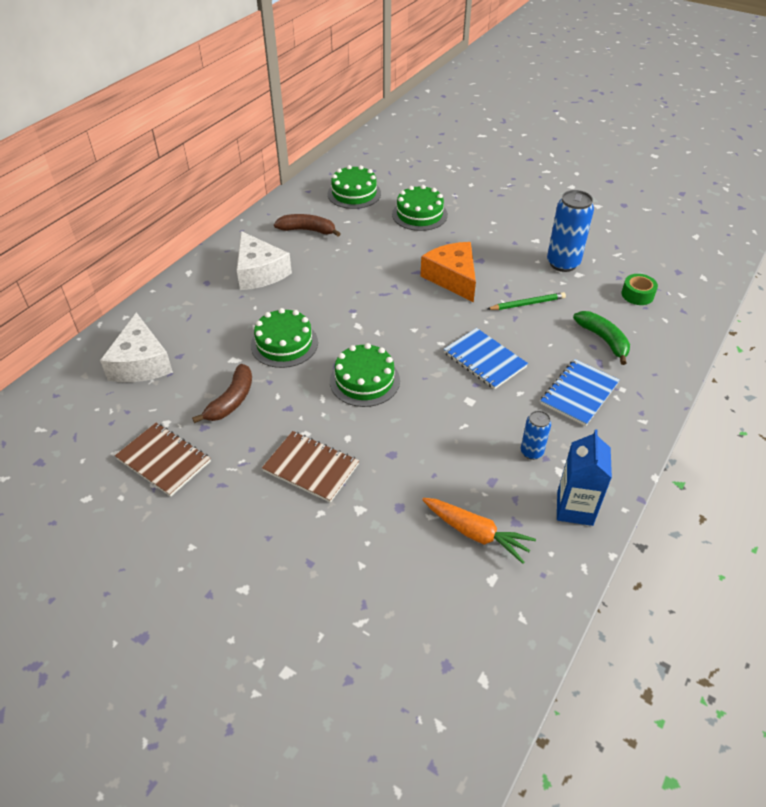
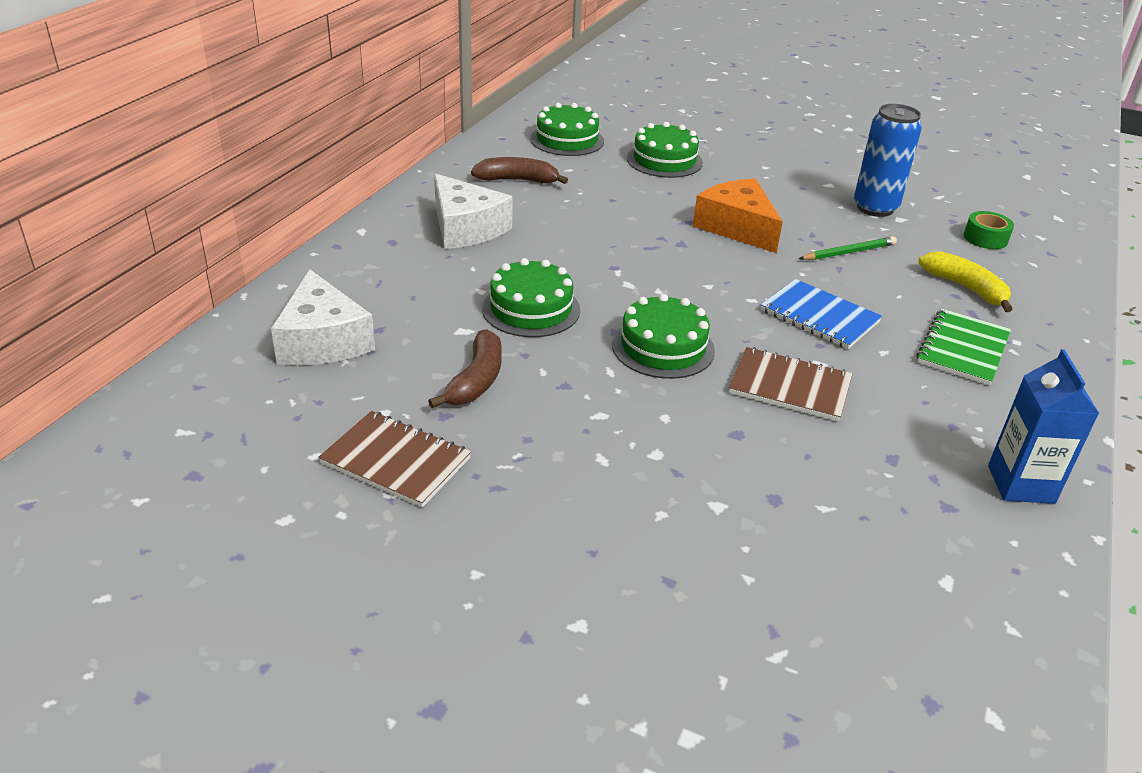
camera: 10 degrees left, 10 degrees down
(311, 468) = (625, 457): brown notebook -> brown notebook (789, 387)
(475, 533) = (898, 524): orange carrot -> none
(531, 452) = (931, 420): blue can -> none
(579, 393) = (963, 349): blue notebook -> green notebook
(603, 340) = (965, 288): green banana -> yellow banana

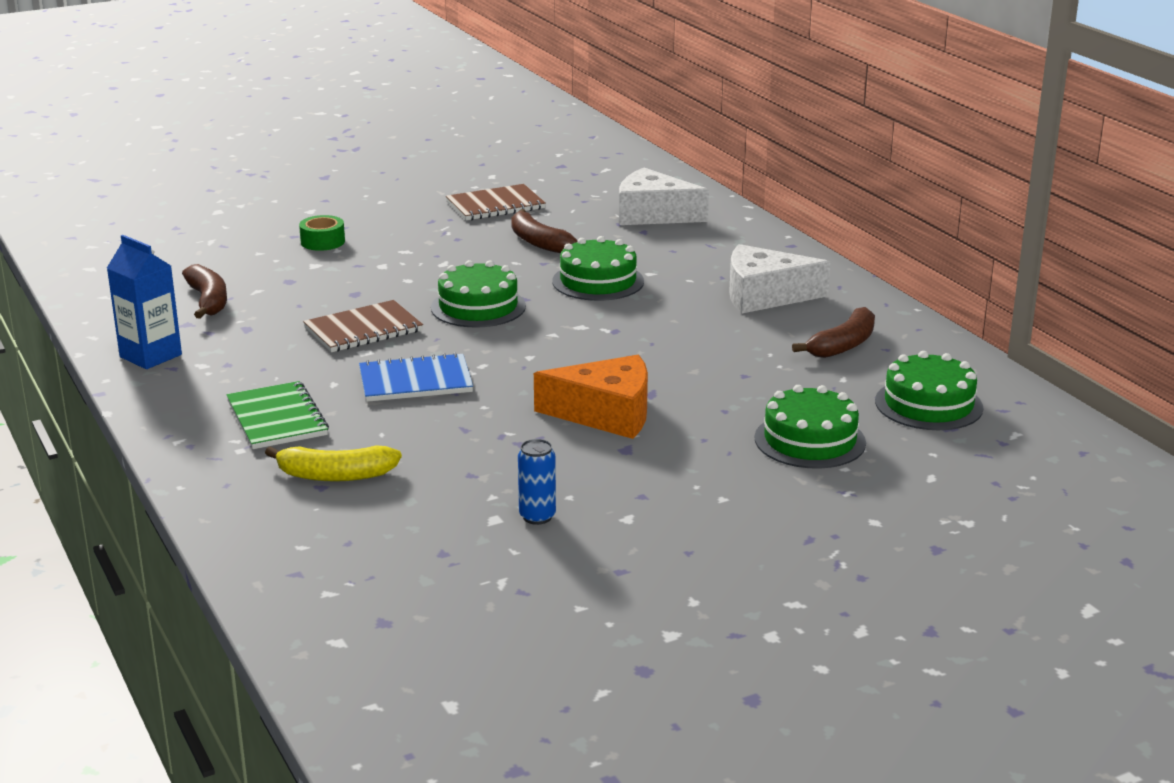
camera: 130 degrees right, 10 degrees down
(849, 252) = (480, 449): green pencil -> none
(875, 208) = (537, 517): blue can -> blue can, size x0.54
(893, 528) = (208, 301): none -> brown banana
(985, 238) = (382, 549): green tape -> green tape (322, 242)

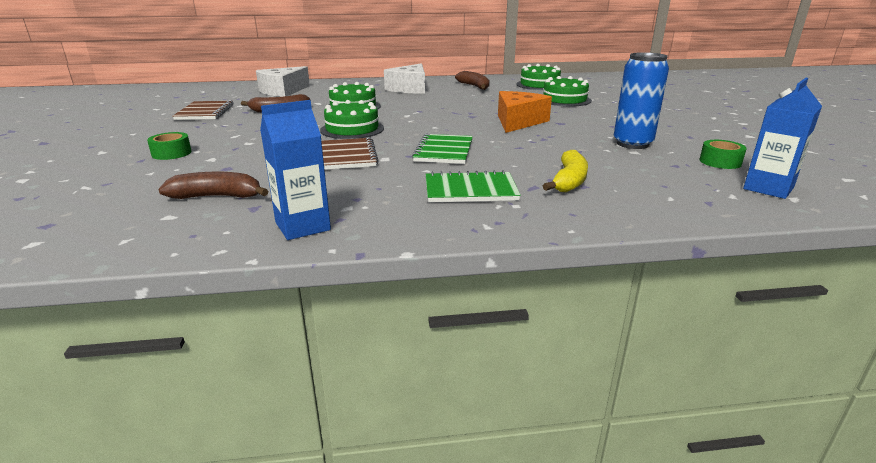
camera: 70 degrees left, 0 degrees up
(371, 624) = (768, 188): none -> blue carton
(415, 381) = (444, 151): blue notebook -> green notebook
(481, 592) = (720, 162): none -> green tape
(537, 517) = (632, 144): blue can -> blue can, size x1.84

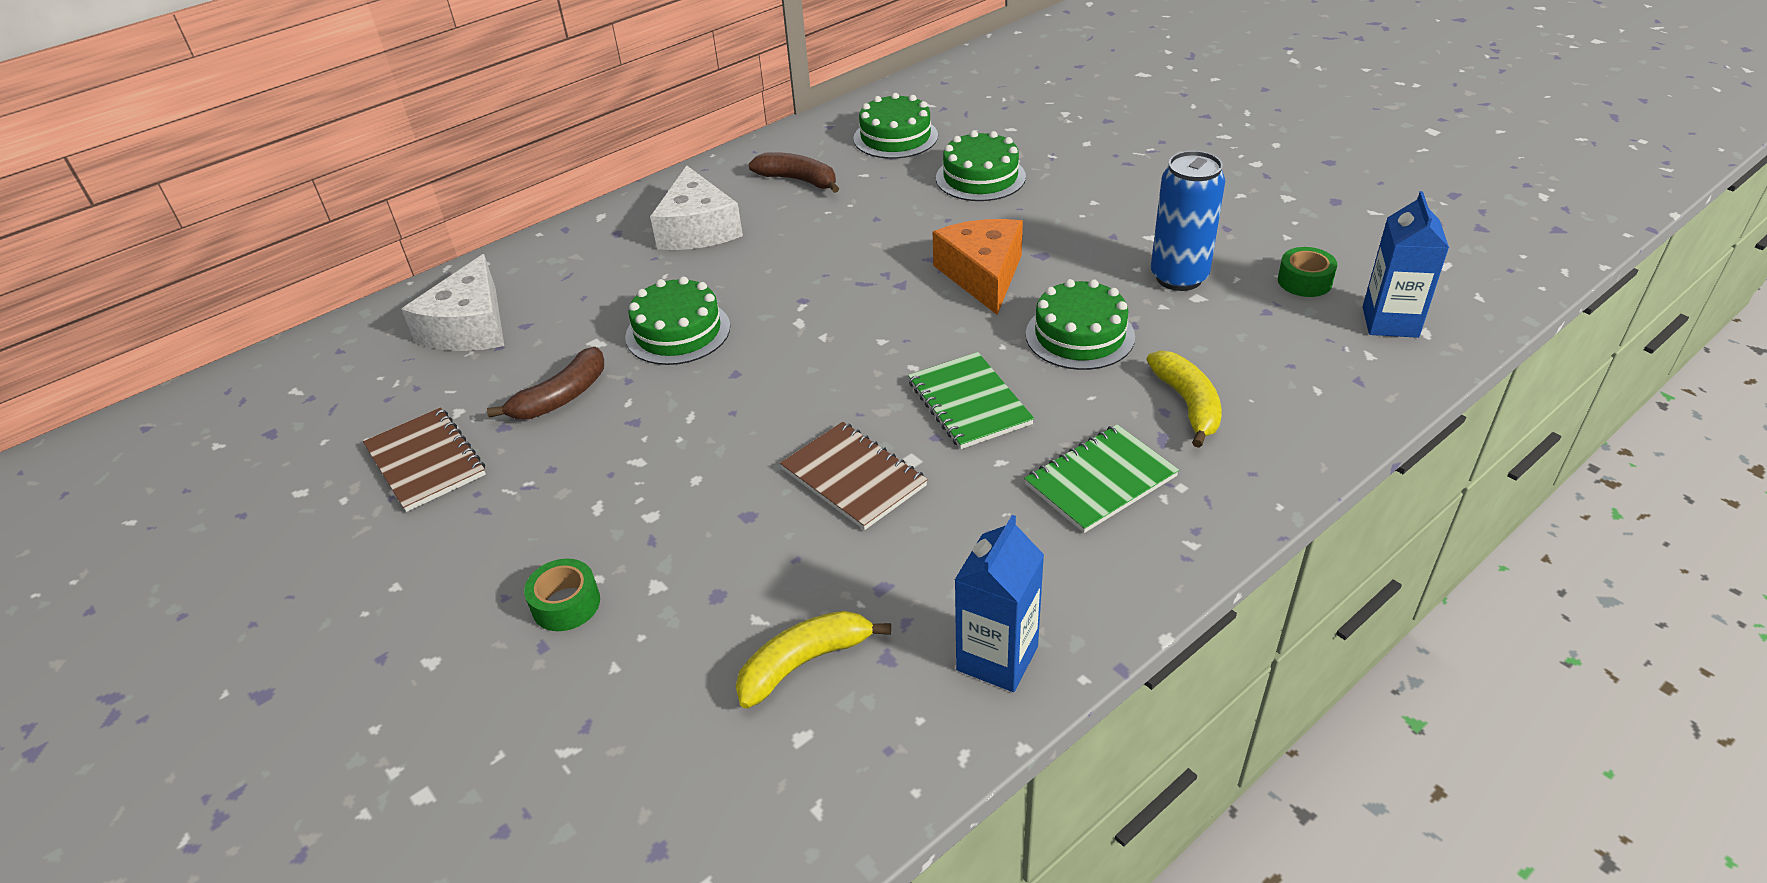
camera: 30 degrees left, 15 degrees up
(217, 196) = (804, 663): brown banana -> yellow banana
(352, 129) = (766, 402): green cake -> green cake (1080, 335)

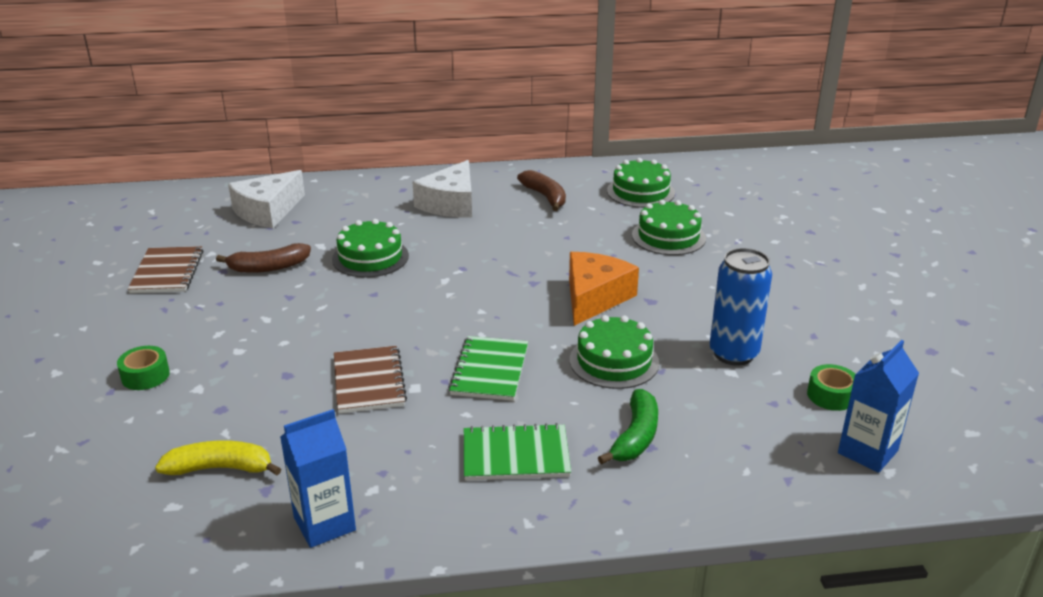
camera: 30 degrees right, 10 degrees down
(1187, 404) = (635, 436): yellow banana -> green banana

